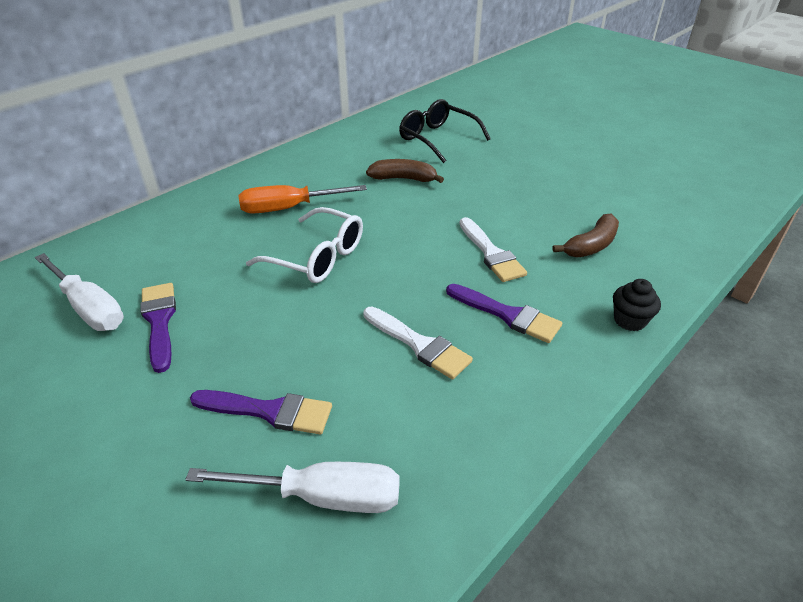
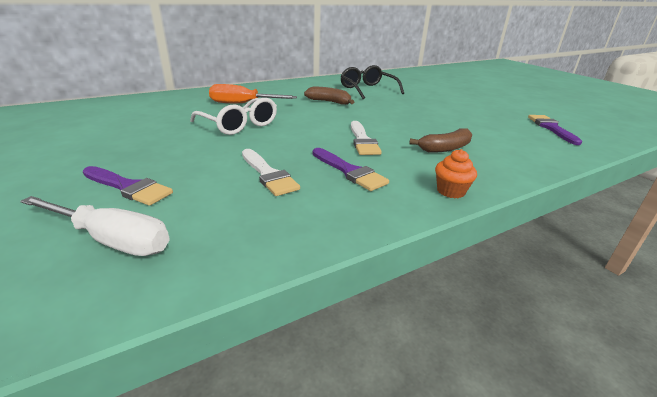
camera: 15 degrees right, 10 degrees down
(90, 308) = (78, 124): white screwdriver -> none
(159, 321) = (111, 136): purple brush -> purple brush (551, 128)
(629, 320) = (451, 191): black cupcake -> orange cupcake

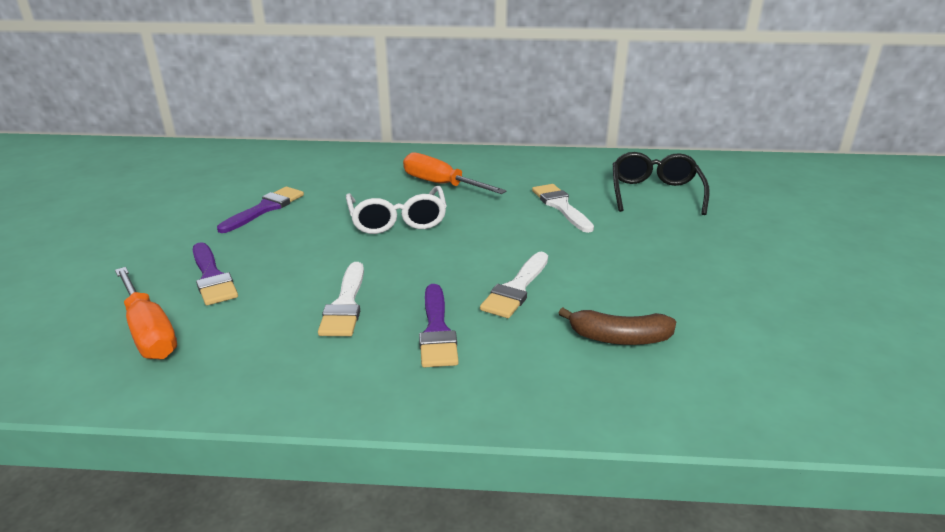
camera: 35 degrees right, 0 degrees up
(113, 240) = (149, 332): white screwdriver -> orange screwdriver
(329, 102) = (561, 206): brown banana -> white brush
(451, 191) = (522, 406): orange cupcake -> none
(551, 128) = (894, 361): purple brush -> purple brush (265, 208)

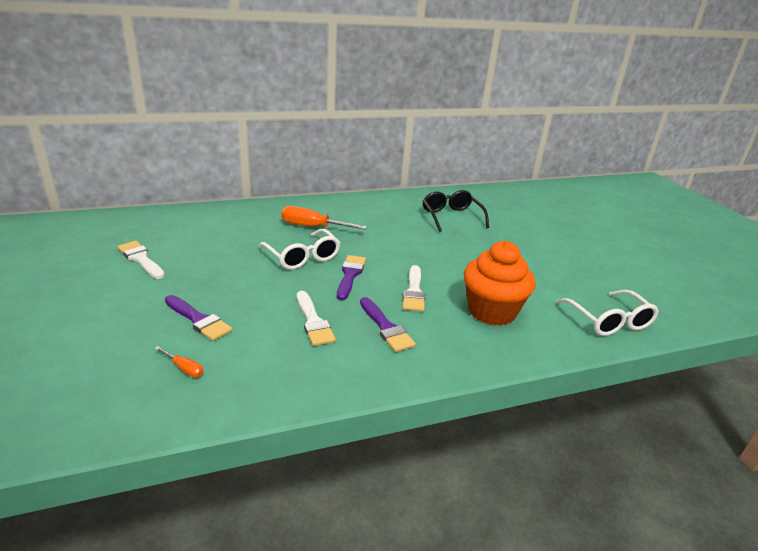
camera: 25 degrees left, 0 degrees up
(149, 332) = (184, 369): orange screwdriver -> orange screwdriver, size x0.49
(265, 208) = (195, 261): purple brush -> purple brush (350, 275)
(561, 206) = (402, 233): white brush -> white brush (141, 259)
(619, 338) = (491, 311): brown banana -> orange cupcake
(829, 394) = (609, 321): none -> white glasses

